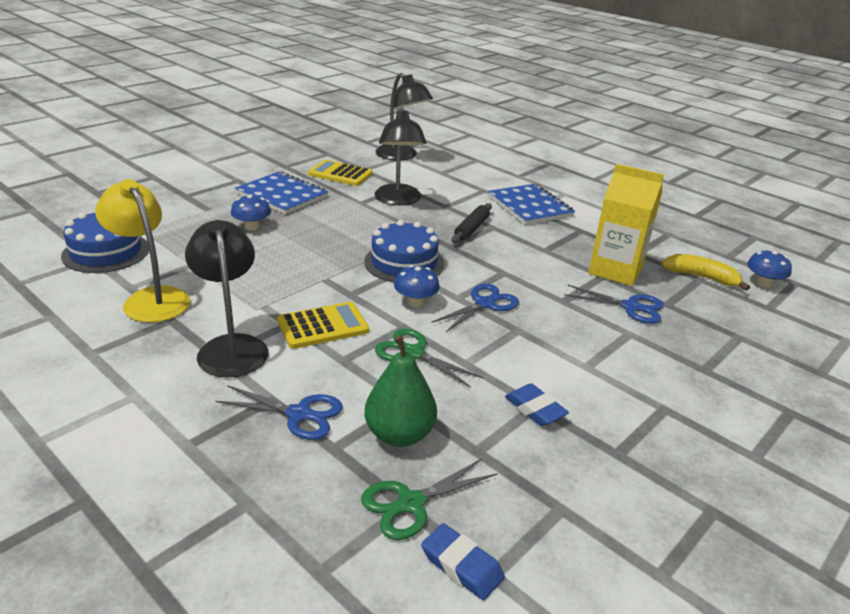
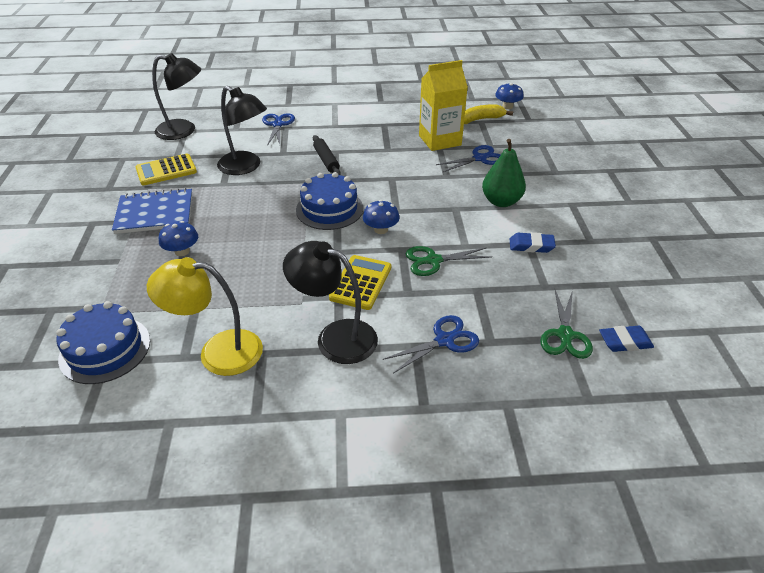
camera: 45 degrees left, 10 degrees up
(399, 435) = (504, 308): green pear -> green pear (501, 201)
(484, 304) = (416, 205): blue scissors -> blue scissors (277, 125)
(530, 206) = (331, 124): blue notebook -> none

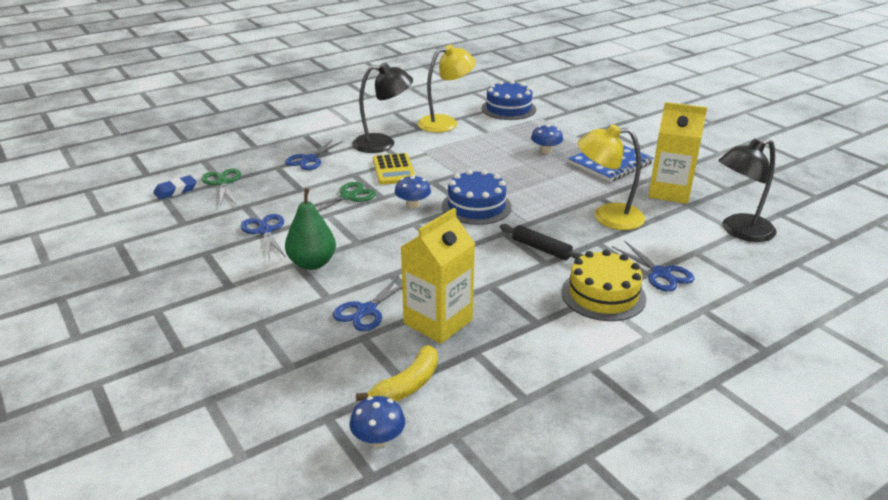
camera: 150 degrees right, 10 degrees down
(166, 170) = (669, 192): yellow calculator -> yellow carton
(246, 167) = (607, 216): black lamp -> yellow lamp
(328, 125) = (603, 295): none -> yellow cake
(531, 246) = (265, 231): blue eraser -> blue scissors

